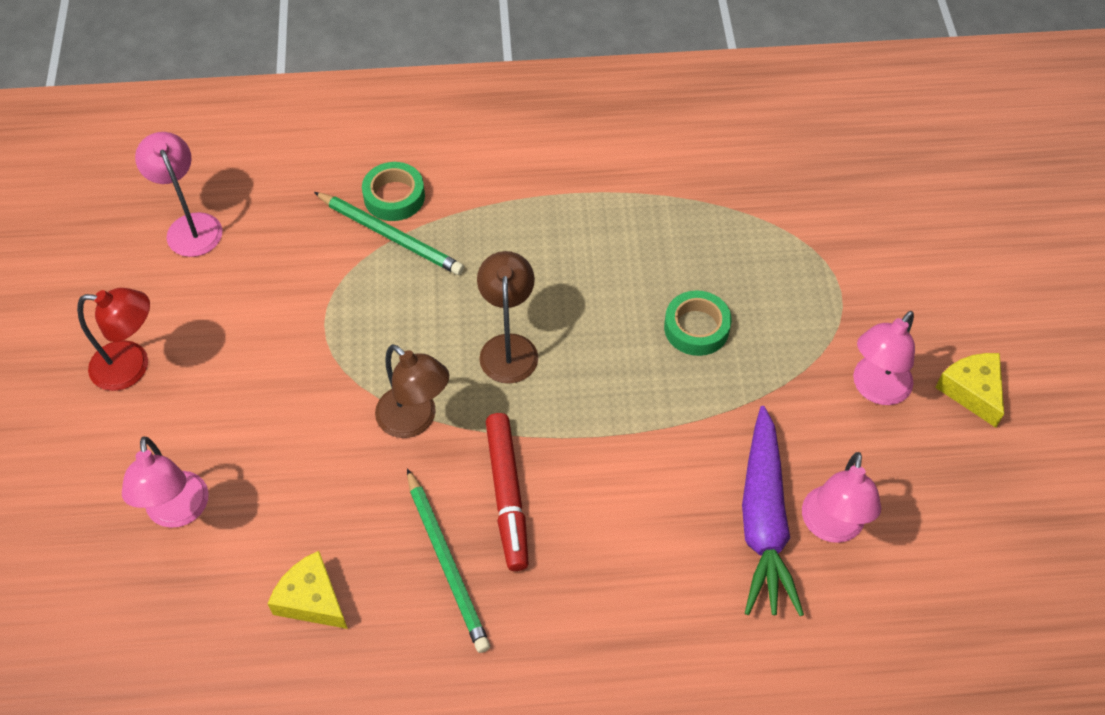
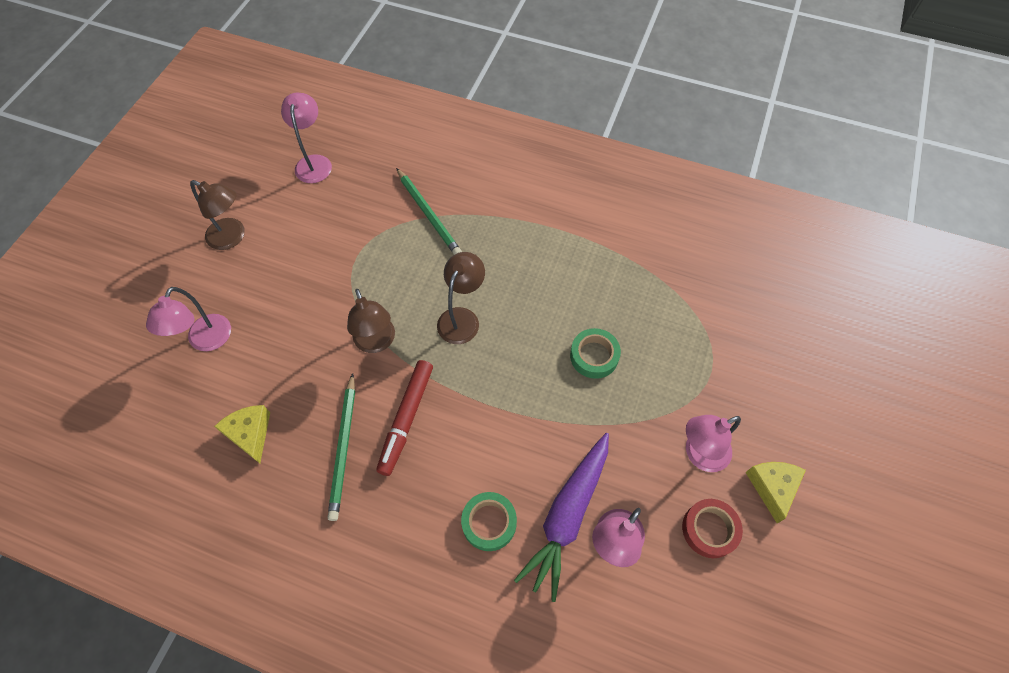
camera: 25 degrees right, 5 degrees up
(132, 366) = (232, 237): red lamp -> brown lamp
(394, 197) = (445, 189): green tape -> green tape (489, 523)
(928, 466) = (709, 529): none -> red tape

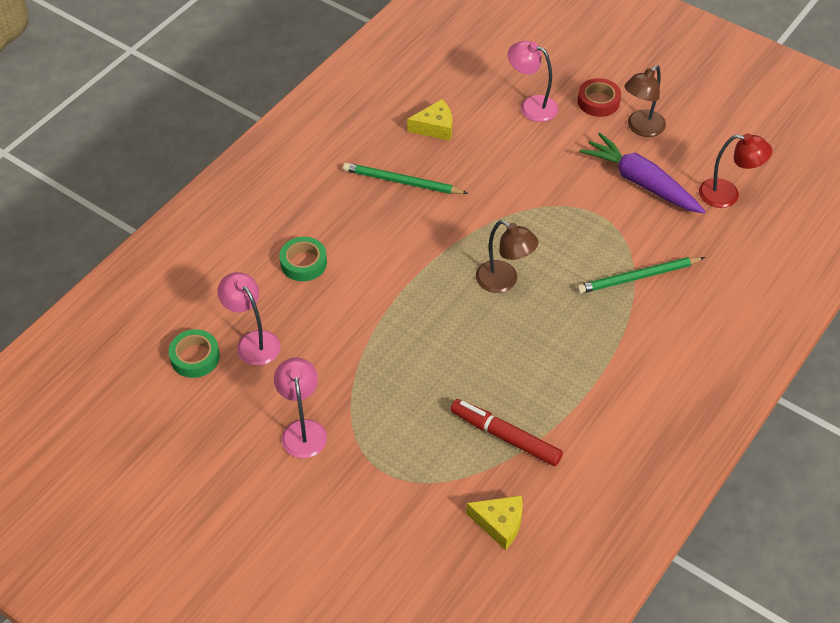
camera: 105 degrees right, 10 degrees down
(314, 162) = (727, 195): pink lamp -> red lamp
(377, 342) = (496, 216): brown lamp -> none
(406, 419) = (413, 225): red marker -> red marker (505, 437)
(568, 515) = (288, 316): purple carrot -> purple carrot (641, 182)
(594, 356) = (430, 376): green tape -> green tape (195, 357)
(709, 529) = (234, 414): red tape -> red tape (598, 101)
(772, 487) = (250, 478): yellow cheese -> yellow cheese (499, 523)

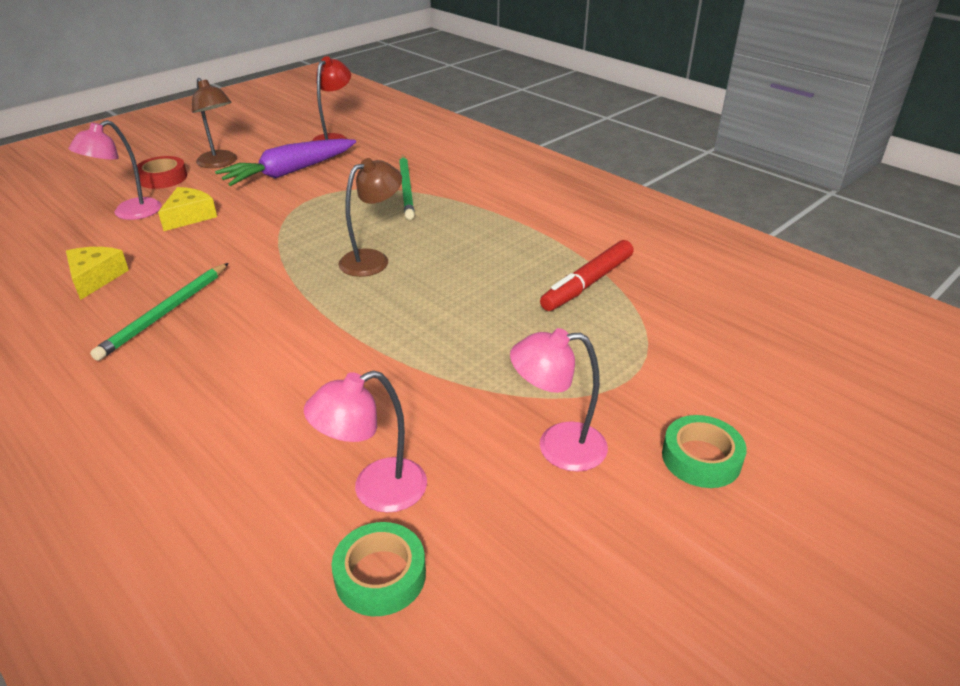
camera: 80 degrees left, 15 degrees down
(303, 263) = (247, 418): green tape -> green tape (701, 458)
(499, 523) = (701, 300): yellow cheese -> yellow cheese (189, 216)

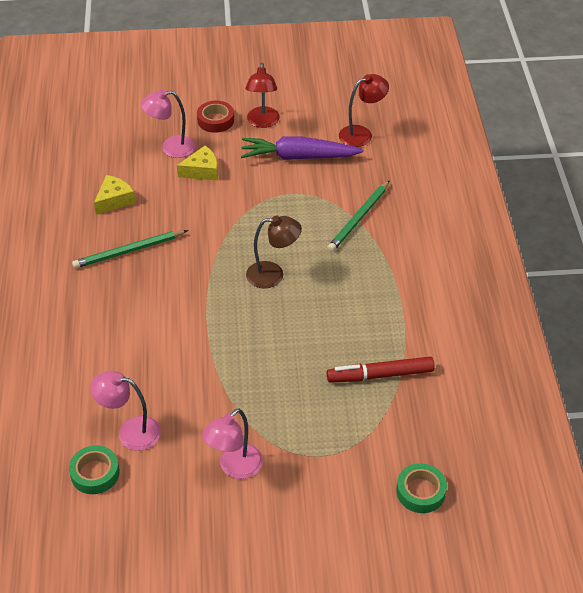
camera: 40 degrees right, 10 degrees up
(220, 163) = (262, 122): brown lamp -> red lamp
(557, 447) = (234, 468): pink lamp -> pink lamp turned 90 degrees counterclockwise
(701, 458) = (296, 524): green tape -> green tape (420, 492)

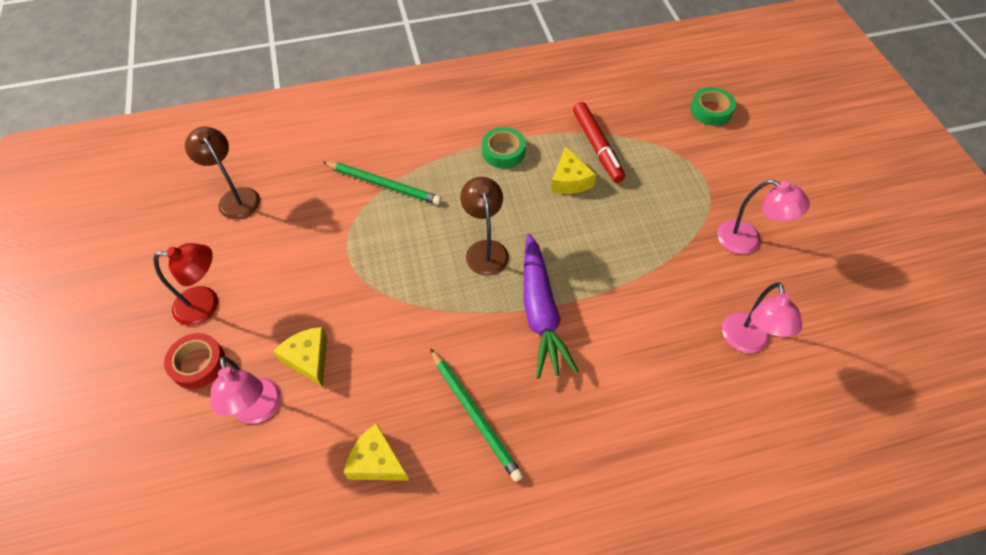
camera: 100 degrees left, 10 degrees up
(95, 473) = (812, 363): green tape -> green tape (503, 151)
(298, 157) = (279, 254): purple carrot -> purple carrot (540, 311)
(339, 345) = (569, 180): none -> yellow cheese
(362, 134) = (235, 197): red lamp -> brown lamp

